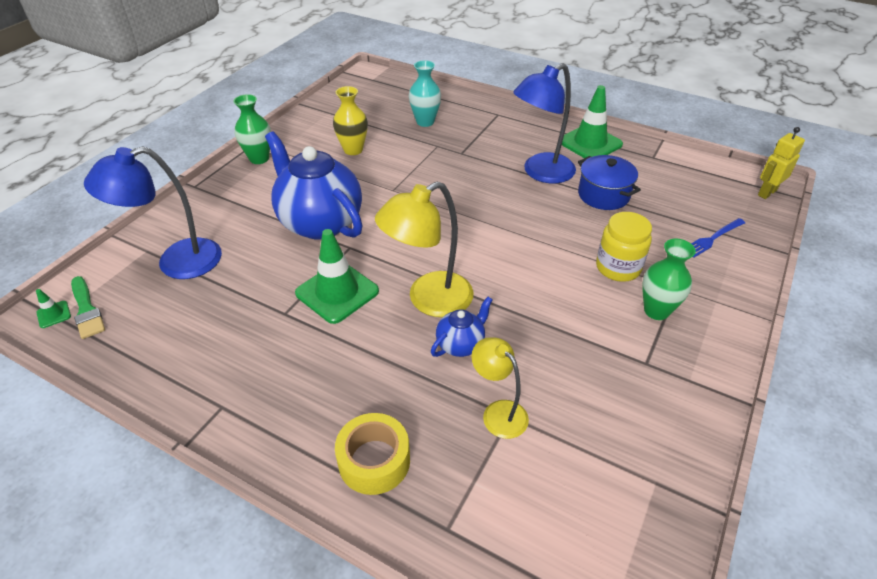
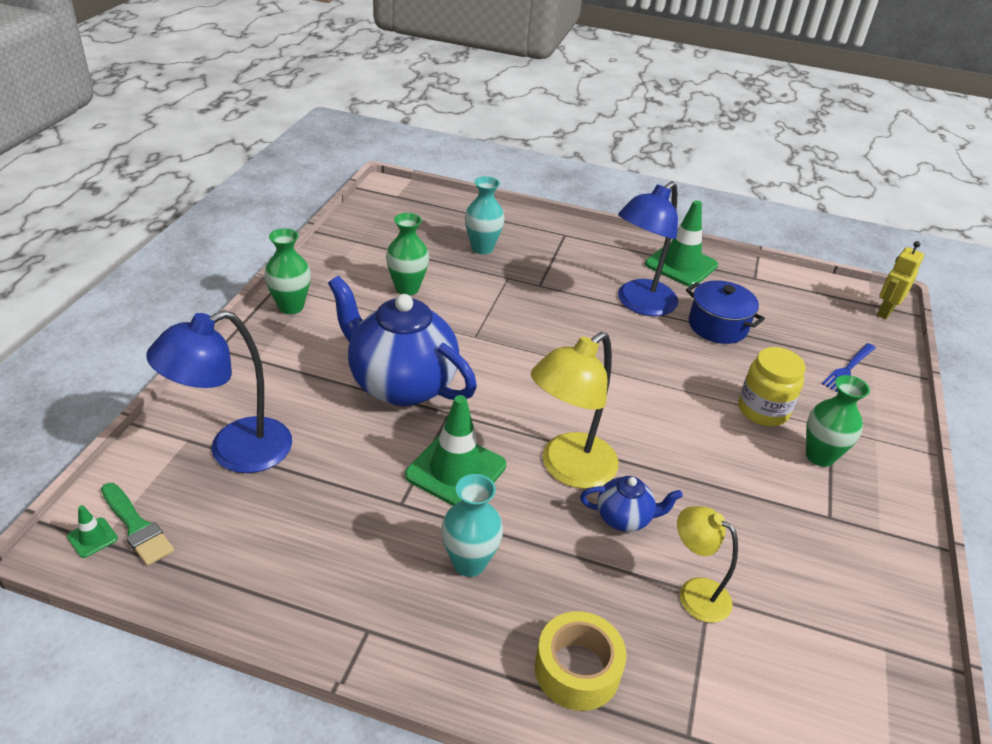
camera: 15 degrees left, 5 degrees down
(320, 365) = (469, 563): none -> turquoise vase
(353, 150) = (407, 288): yellow vase -> green vase
(461, 344) = (624, 518): blue teapot -> blue teapot turned 60 degrees clockwise

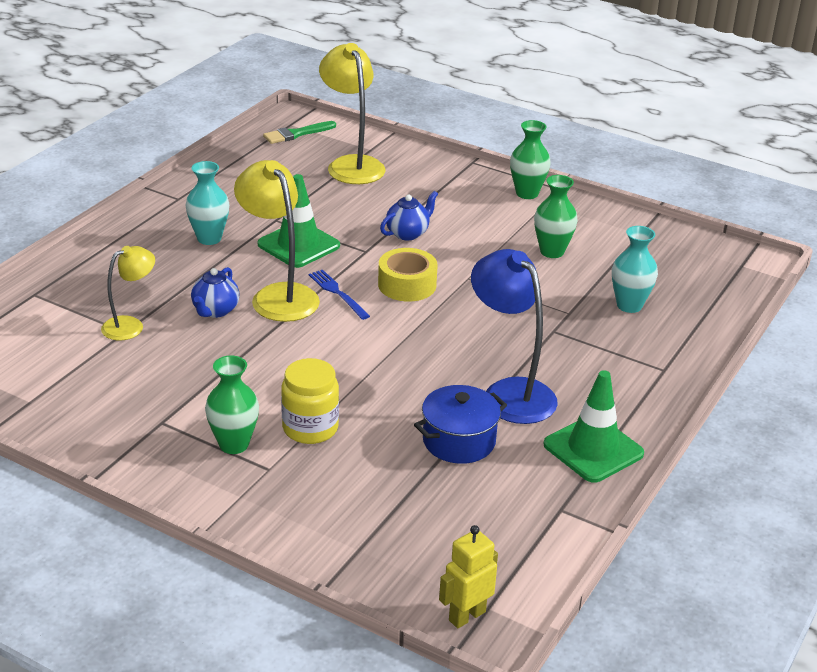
camera: 105 degrees right, 5 degrees down
(92, 537) = (294, 122): green traffic cone -> none
(235, 452) = (352, 164): blue lamp -> yellow lamp
(401, 384) = (408, 233): blue teapot -> blue teapot, size x0.46
(577, 670) = (104, 264): yellow tape -> yellow tape (407, 285)
(848, 368) = (357, 524): blue fork -> blue fork (337, 293)
(885, 312) = (466, 616): yellow robot -> yellow robot turned 90 degrees counterclockwise

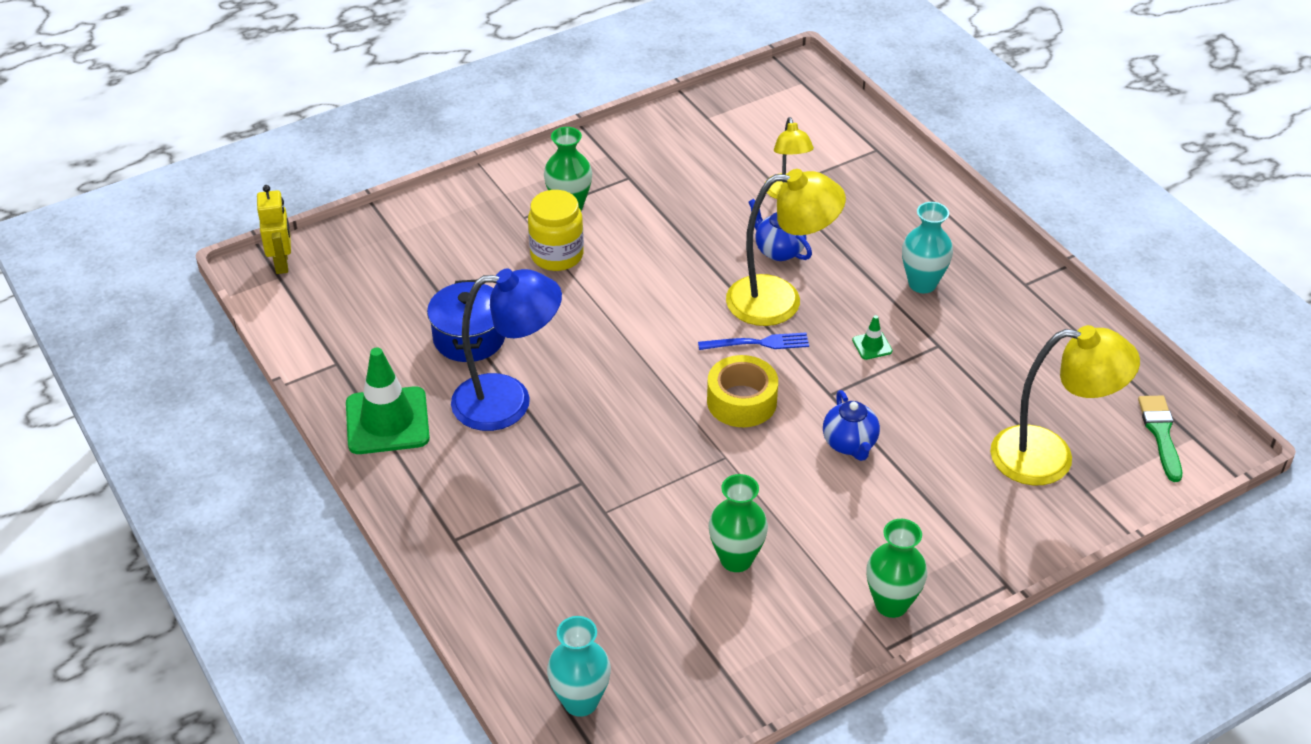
camera: 120 degrees right, 10 degrees up
(298, 245) = (872, 346): green traffic cone -> green traffic cone, size x0.43
(629, 305) = (582, 574): turquoise vase -> turquoise vase (580, 702)

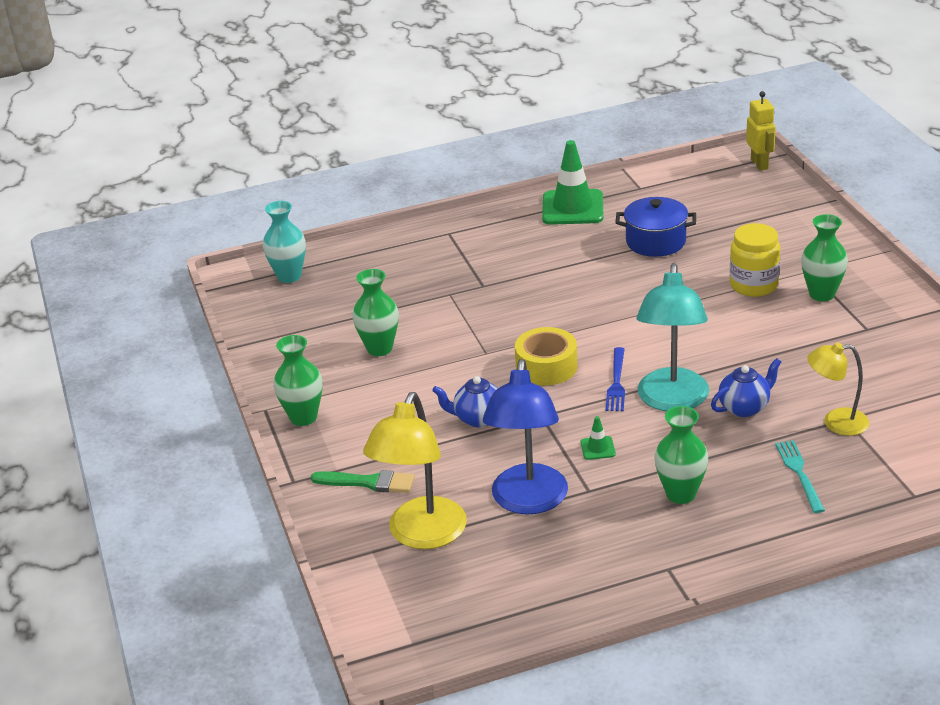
camera: 105 degrees right, 10 degrees down
(282, 263) = (759, 164): yellow robot -> yellow robot turned 105 degrees counterclockwise
(508, 401) = (579, 257): blue lamp -> blue lamp (528, 501)
(780, 300) = (672, 401): yellow lamp -> turquoise lamp
(868, 213) = (799, 473): none -> turquoise fork
(922, 284) = (680, 494): turquoise vase -> green vase
(1161, 434) = (425, 620): green brush -> green brush (368, 482)

